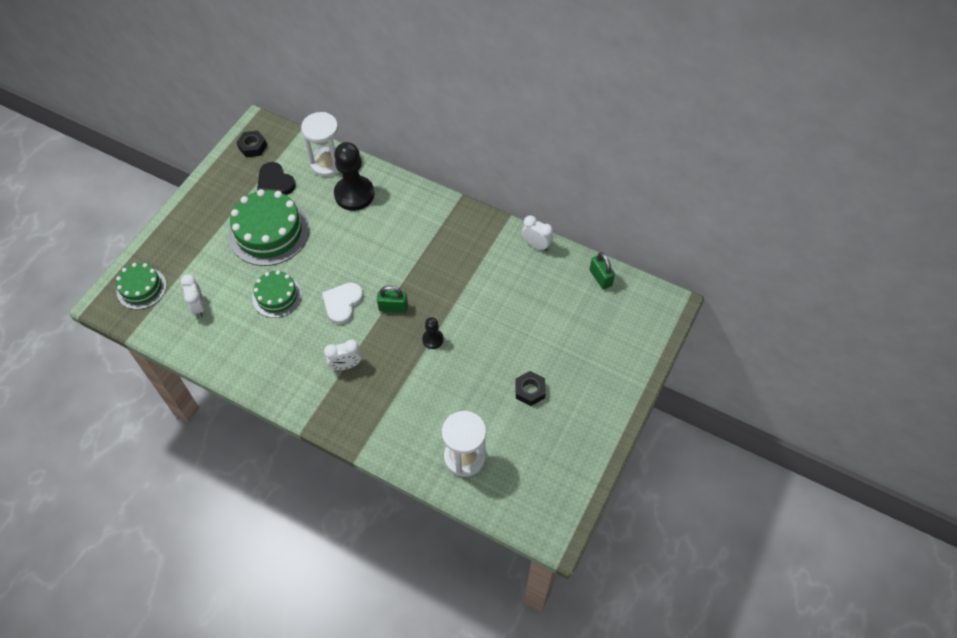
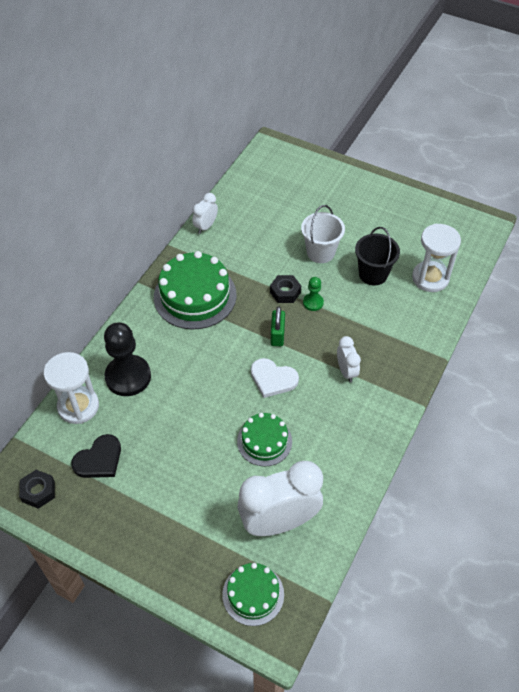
camera: 90 degrees left, 5 degrees down
(199, 306) = (279, 522): white clock -> white clock, size x2.08
(269, 232) = (175, 458): green cake -> green cake (195, 296)
(433, 339) = (313, 302): black pawn -> green pawn
(471, 398) = (373, 274): none -> black bucket
(502, 349) = (320, 252): none -> white bucket
(530, 391) = (361, 234): black nut -> black nut (285, 292)
(600, 278) = (244, 185): green padlock -> none

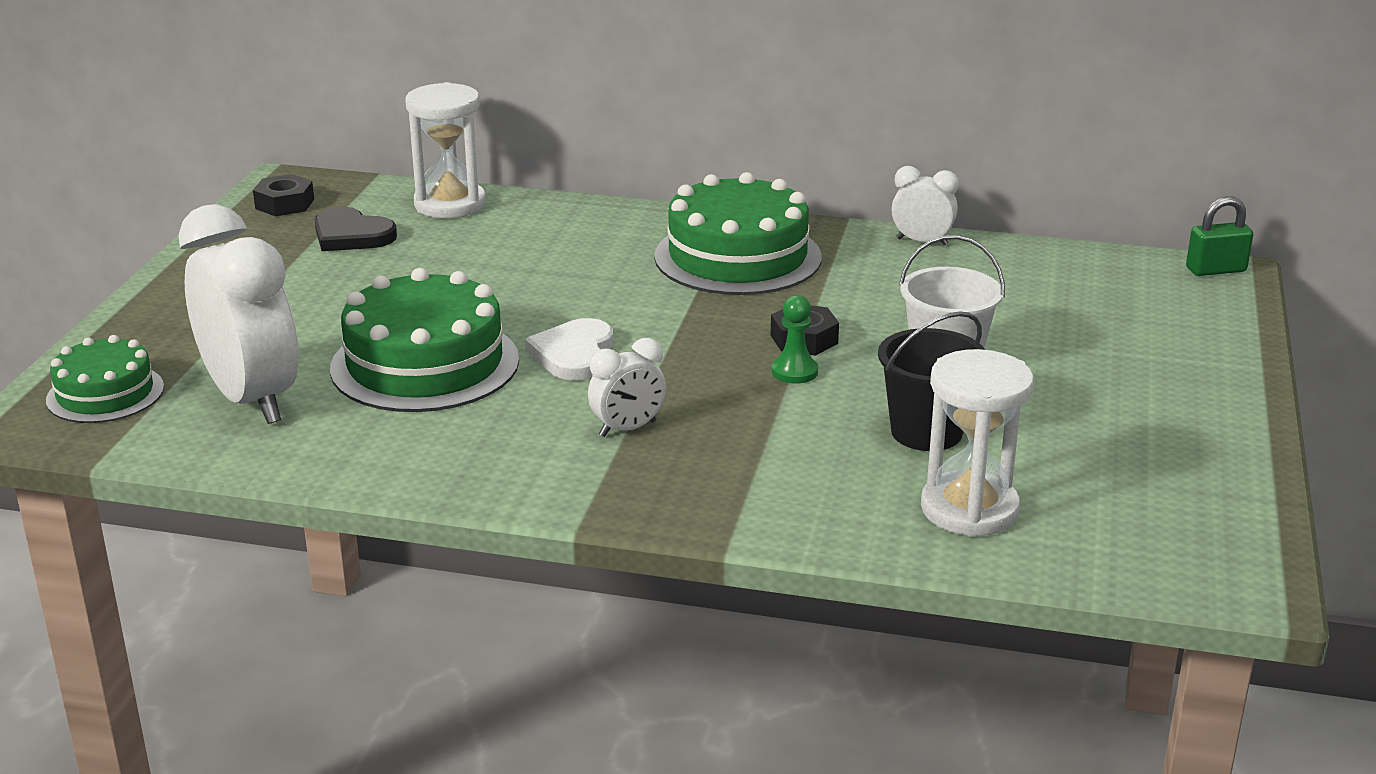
camera: 75 degrees right, 25 degrees down
(128, 377) = (524, 230): black pawn -> none
(264, 441) = (425, 364): green cake -> green cake, size x1.70
(277, 335) = (685, 345): green padlock -> green padlock (1216, 270)

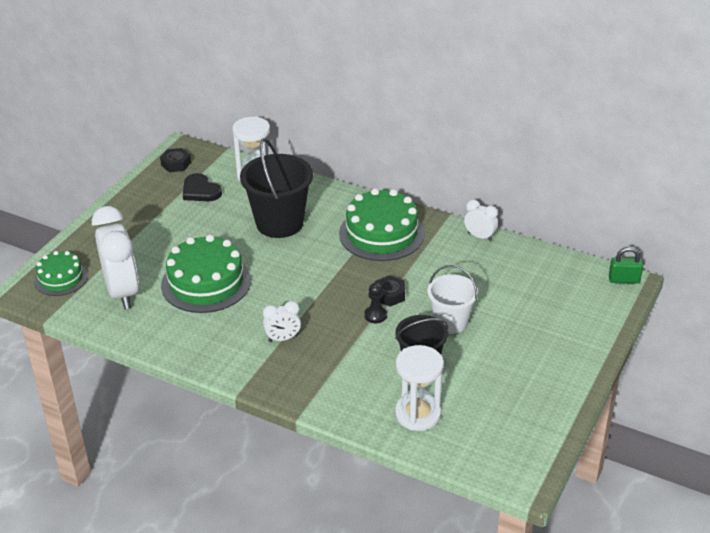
camera: 15 degrees right, 10 degrees up
(532, 263) = (279, 223): none -> black bucket
(574, 354) = (276, 287): white heart -> none
(794, 372) = (375, 315): green pawn -> black pawn

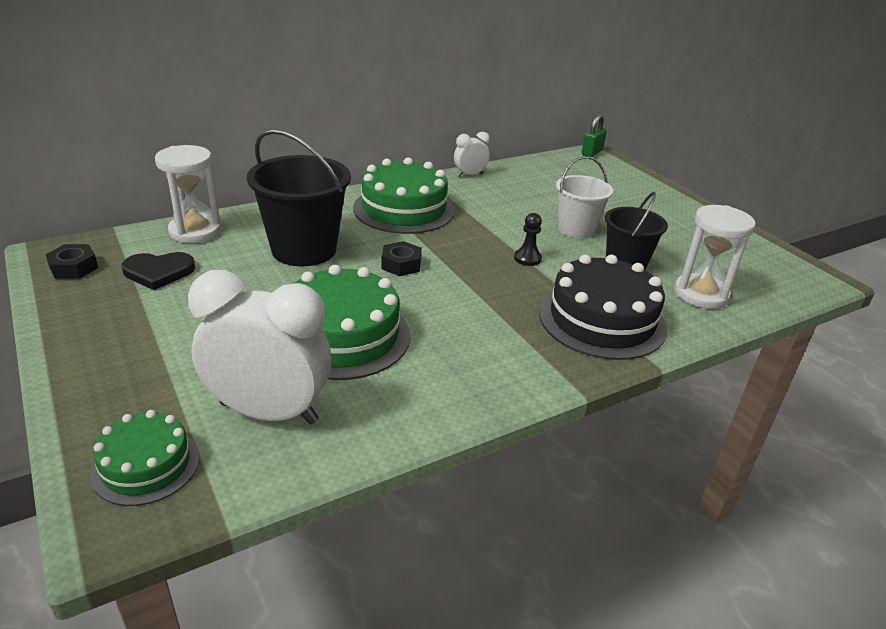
camera: 60 degrees left, 5 degrees down
(283, 338) = (509, 323): white clock -> none
(328, 376) = (602, 320): none -> black cake
(389, 295) = (503, 240): black nut -> black nut (401, 264)

